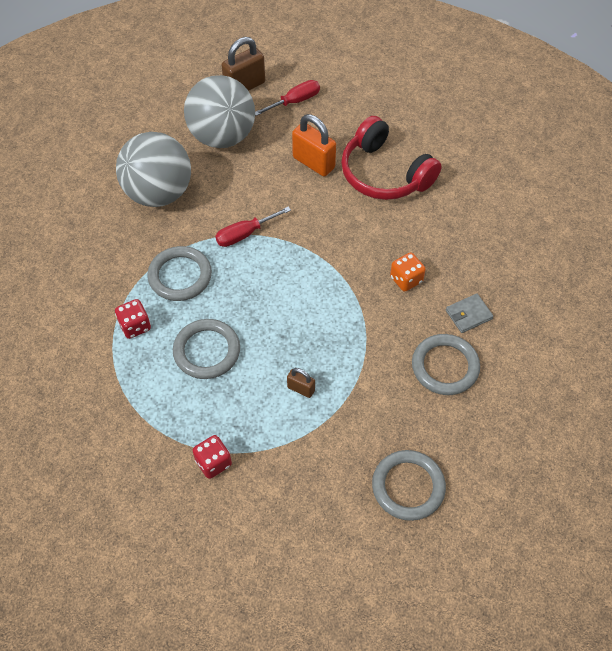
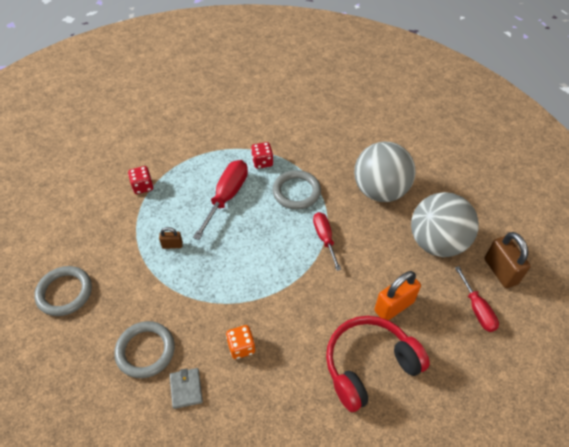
camera: 105 degrees right, 5 degrees down
(207, 351) = (226, 197): grey ring -> red screwdriver
(301, 389) = (172, 245): brown padlock -> brown padlock turned 45 degrees clockwise

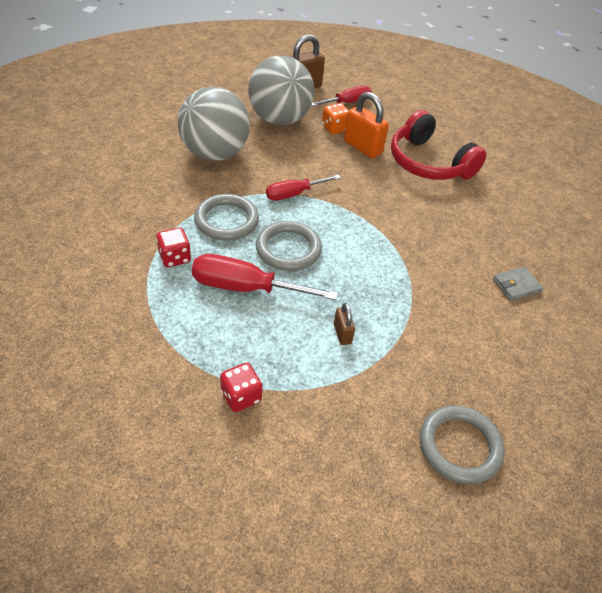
camera: 105 degrees left, 5 degrees down
(145, 351) = (495, 330): grey ring -> grey ring (288, 249)
(241, 347) = (451, 248): orange dice -> orange dice (335, 128)

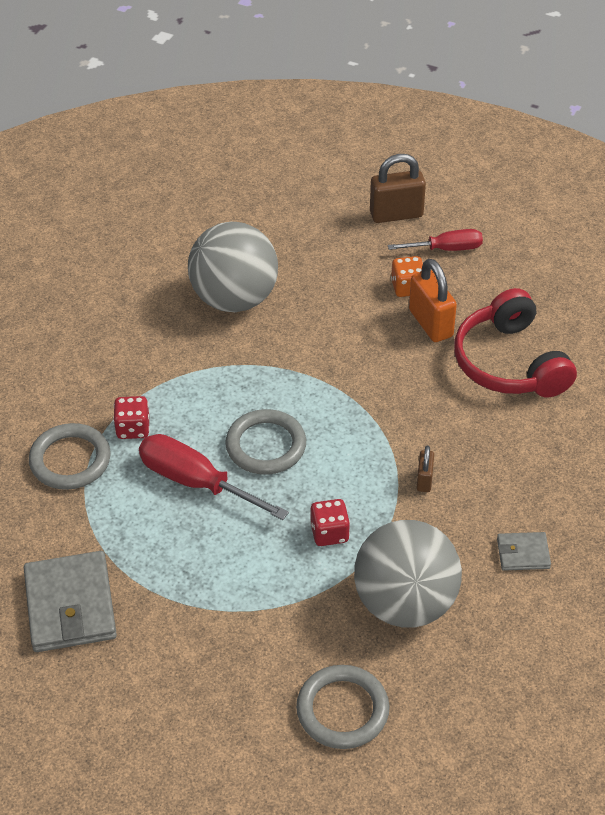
camera: 25 degrees right, 0 degrees up
(179, 419) = (70, 605): none -> grey wallet
(226, 220) = (210, 394): grey ring -> grey ring (70, 460)
(241, 396) = (140, 599): red dice -> red dice (329, 533)
(279, 119) = (340, 261): grey ball -> grey ball (405, 603)
(294, 194) = (307, 374): red screwdriver -> none
(342, 334) = (278, 560): brown padlock -> brown padlock (424, 480)

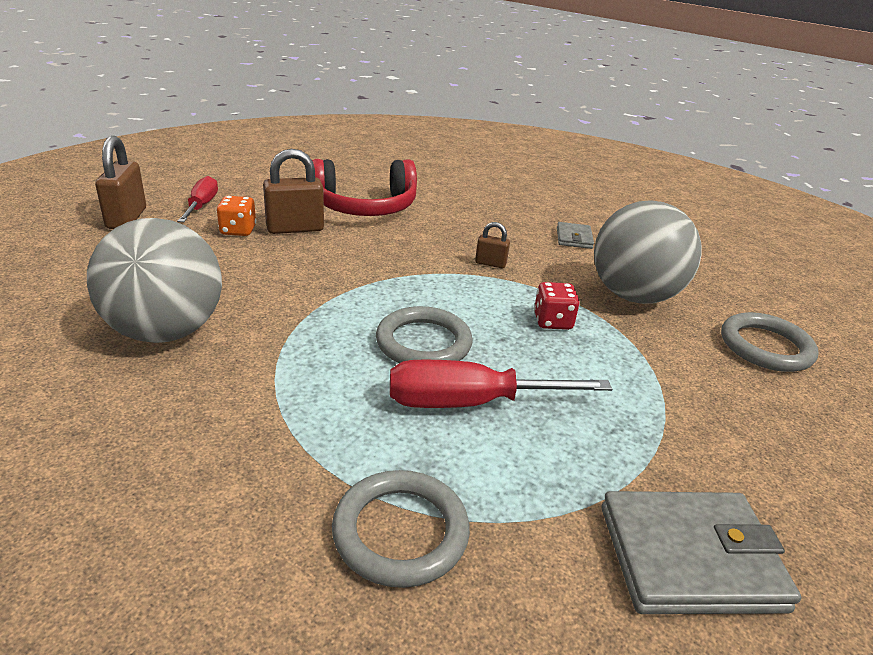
camera: 85 degrees left, 15 degrees down
(133, 428) = (357, 451): red dice -> none
(196, 482) = (470, 403): red screwdriver -> red screwdriver turned 45 degrees clockwise
(430, 323) = (295, 228): orange padlock -> brown padlock

